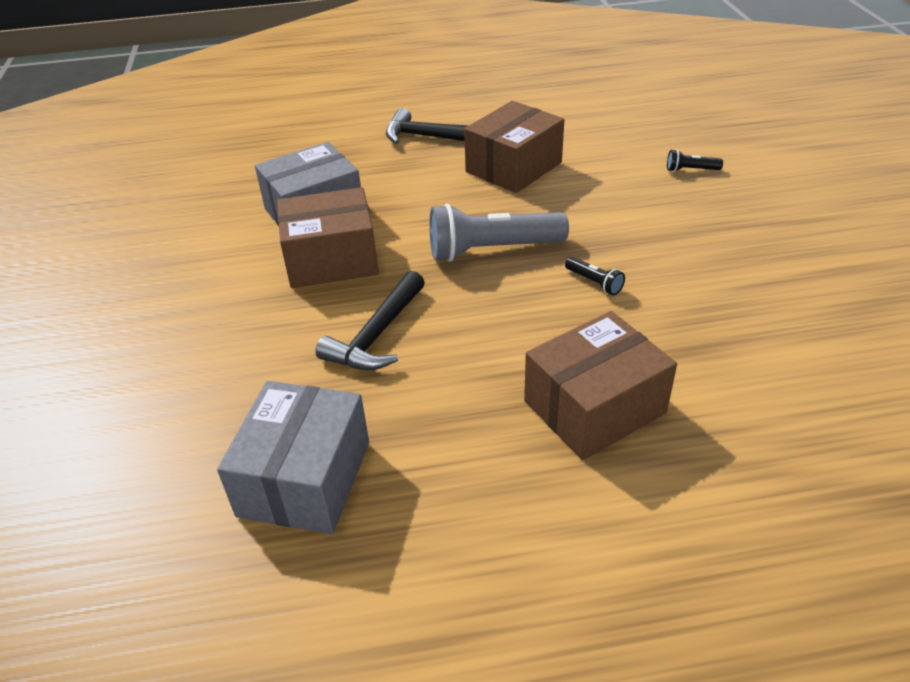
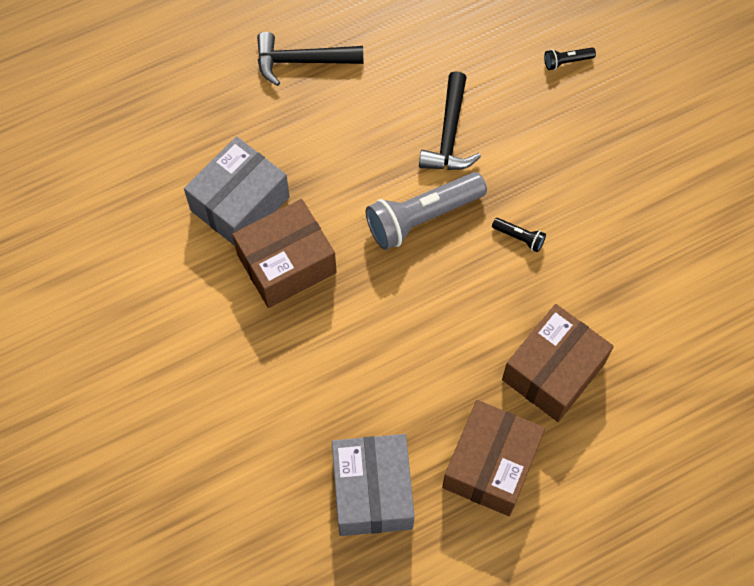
camera: 20 degrees left, 25 degrees up
(377, 335) = (365, 342): black hammer -> black hammer (449, 134)
(513, 167) = (403, 93): brown box -> brown box (490, 465)

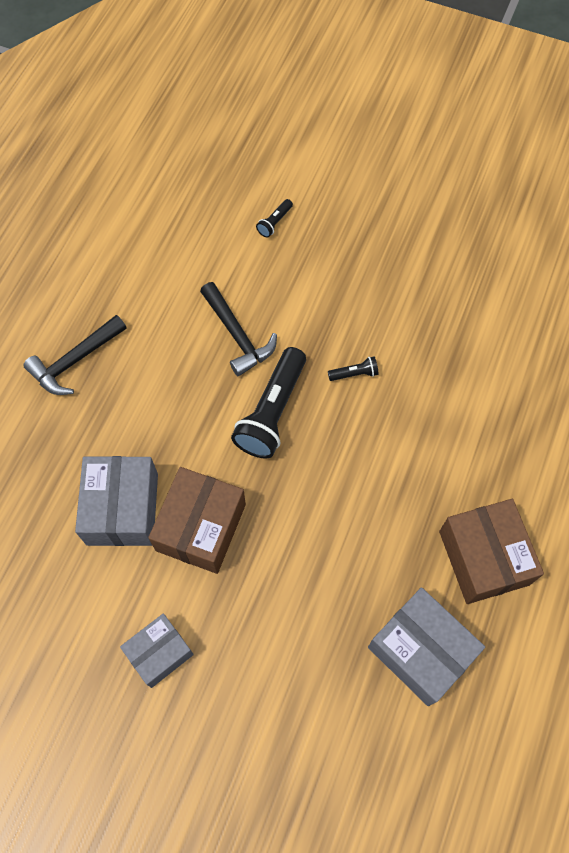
camera: 40 degrees left, 0 degrees up
(175, 331) = (159, 653): none -> grey box
(422, 217) = (272, 412): grey flashlight -> black flashlight
(553, 371) = (464, 453): brown box -> none

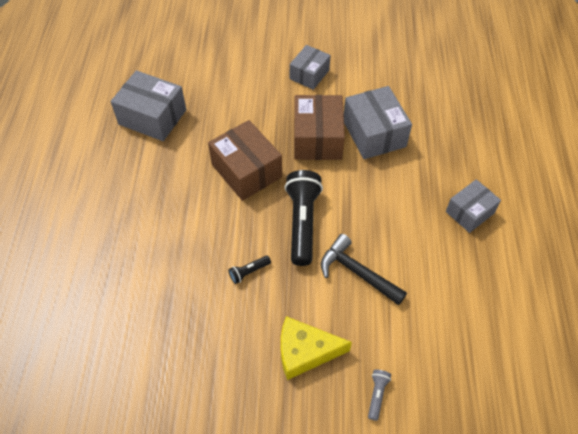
camera: 160 degrees right, 10 degrees down
(75, 361) = (469, 212): black hammer -> grey box
(274, 222) = (377, 395): black flashlight -> grey flashlight
(325, 277) = (305, 352): none -> yellow cheese
(483, 557) = (119, 176): brown box -> brown box (246, 171)

